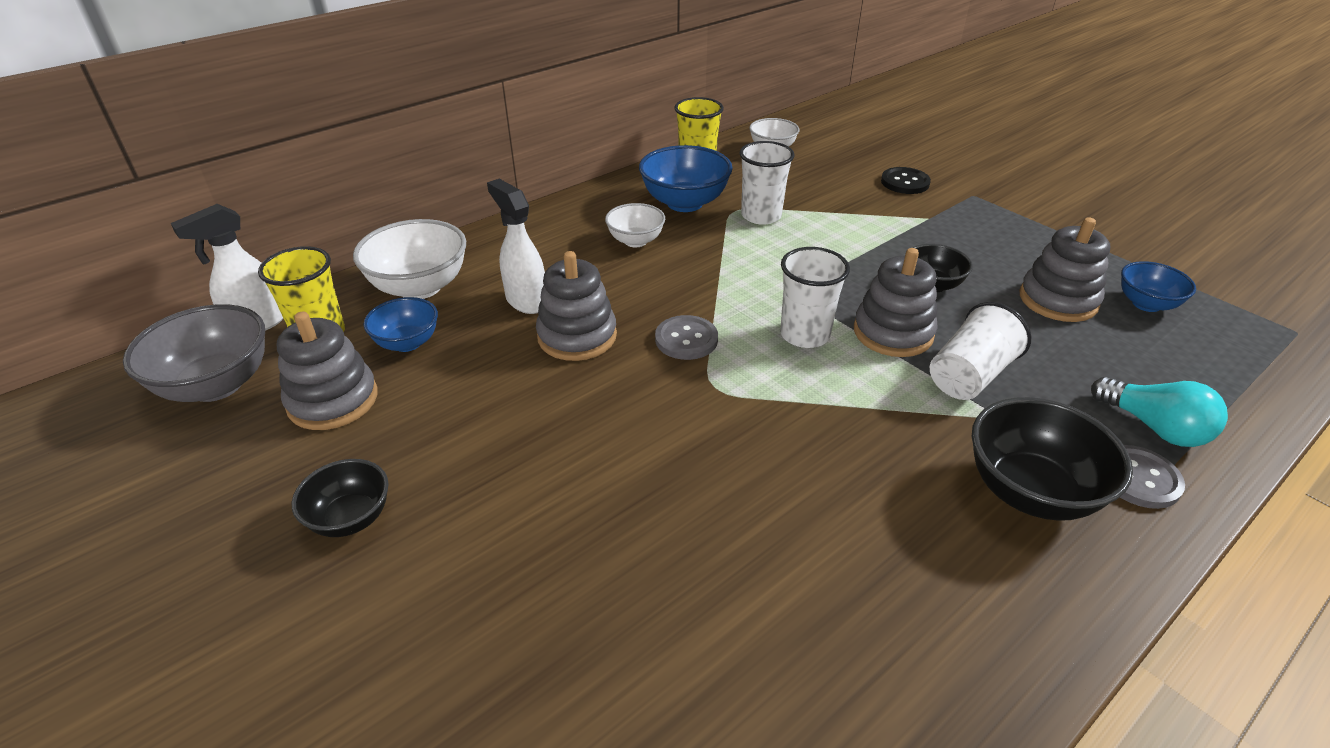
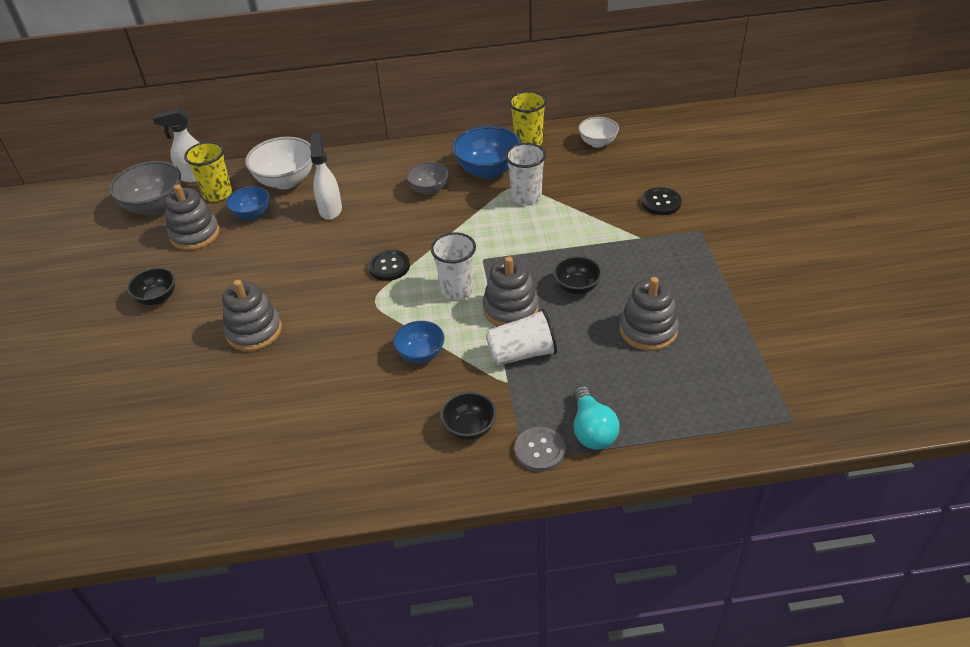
camera: 35 degrees right, 5 degrees up
(577, 336) = (335, 242): grey stacking toy -> grey stacking toy (254, 331)
(635, 241) = (429, 189): white bowl -> grey bowl
(686, 339) = (389, 266): grey button -> black button
(1030, 492) = (470, 428): black bowl -> black bowl, size x0.61
(1146, 304) = (708, 357): blue bowl -> blue bowl (421, 354)

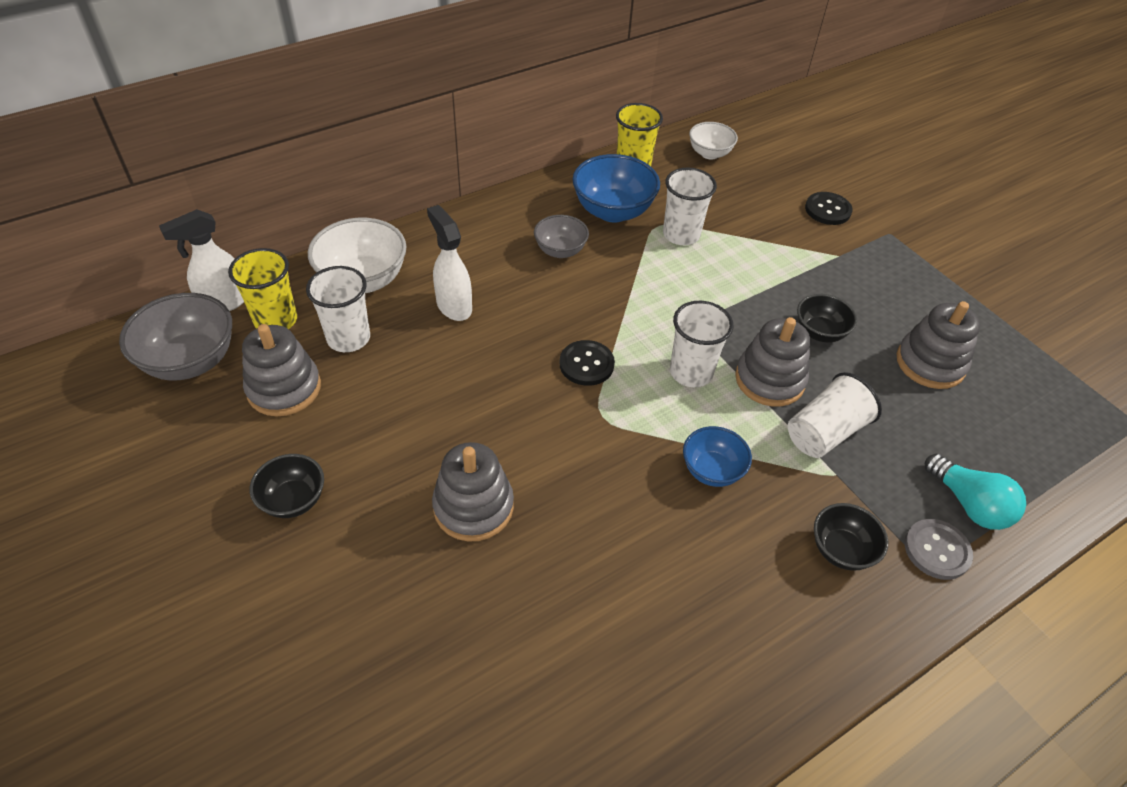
camera: 30 degrees left, 5 degrees up
(252, 214) = (348, 338): blue bowl -> white cup

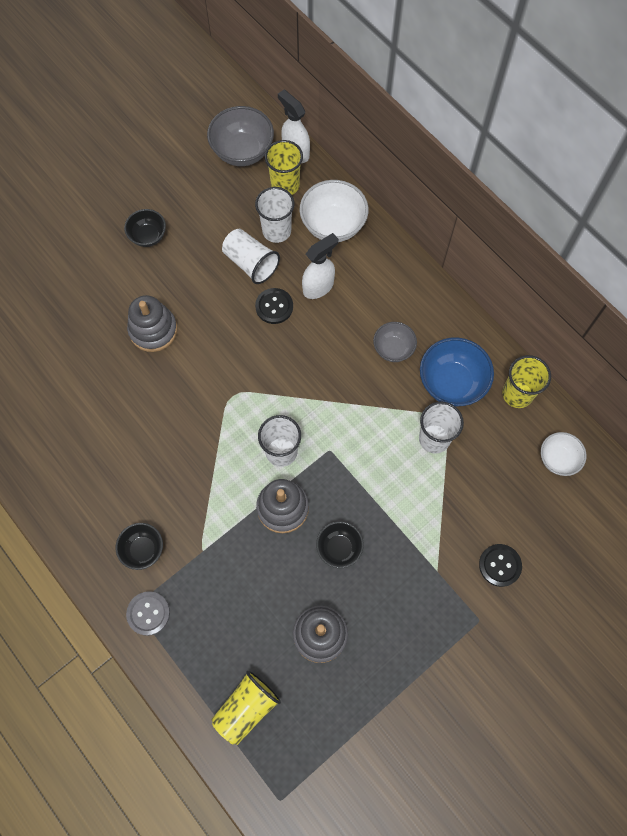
camera: 85 degrees right, 20 degrees up
(284, 388) = (228, 207): grey stacking toy -> none
(586, 364) = (277, 381): black button -> black button (274, 306)
(712, 470) = (196, 468): blue bowl -> none
(824, 433) = (238, 545): white cup -> white cup (250, 263)
(969, 504) = (187, 642): turquoise light bulb -> none
(1039, 447) = (246, 708): none -> yellow cup

